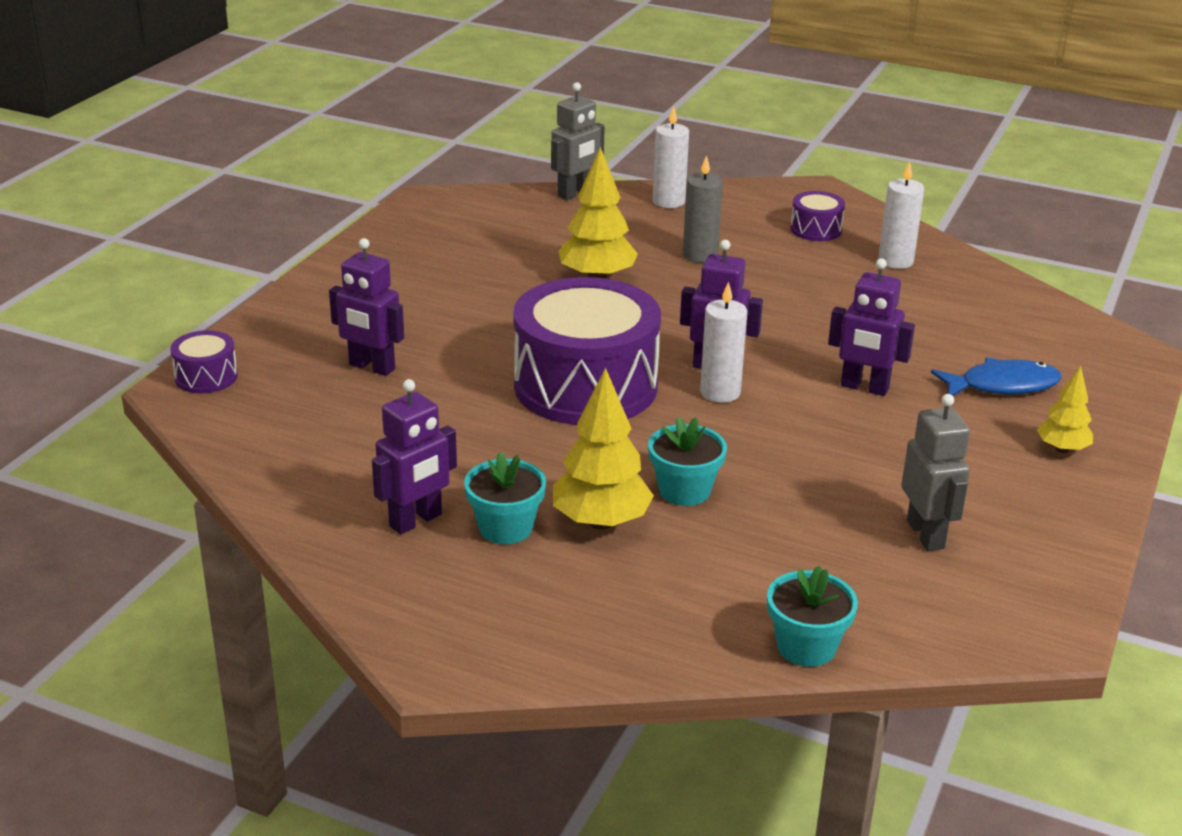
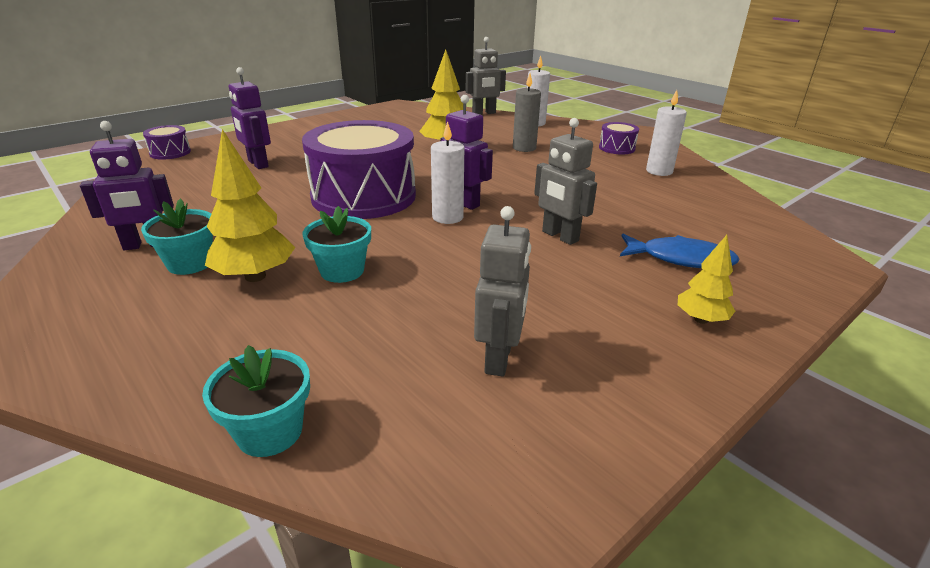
camera: 25 degrees right, 0 degrees up
(864, 387) = (559, 236): purple robot -> grey robot

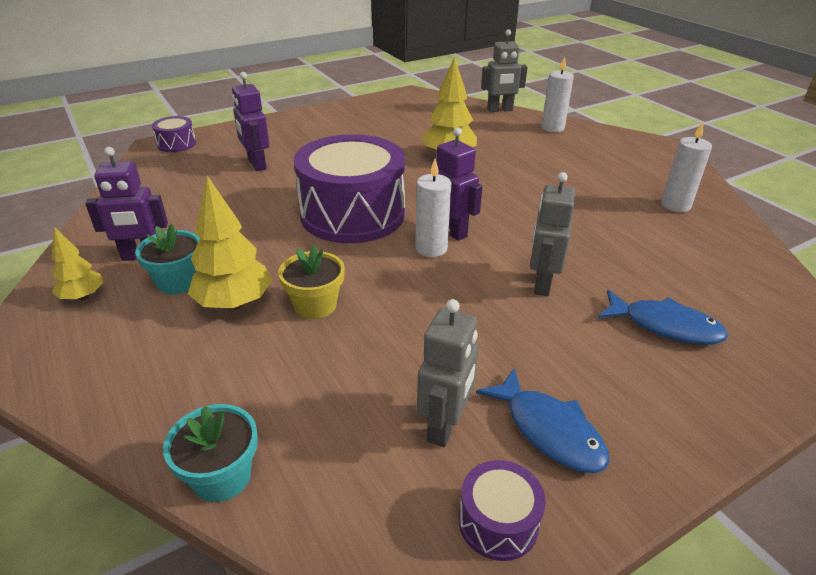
camera: 10 degrees right, 5 degrees up
(342, 271) = (315, 305): turquoise flower pot -> yellow flower pot
(524, 148) = (532, 162): grey candle -> none
(559, 236) = (542, 284): grey robot -> grey robot turned 45 degrees clockwise
(602, 351) = (549, 430): none -> blue fish
(617, 148) = (636, 169): purple drum -> purple drum (498, 522)
(700, 319) = (664, 405): yellow tree -> yellow tree (83, 296)

